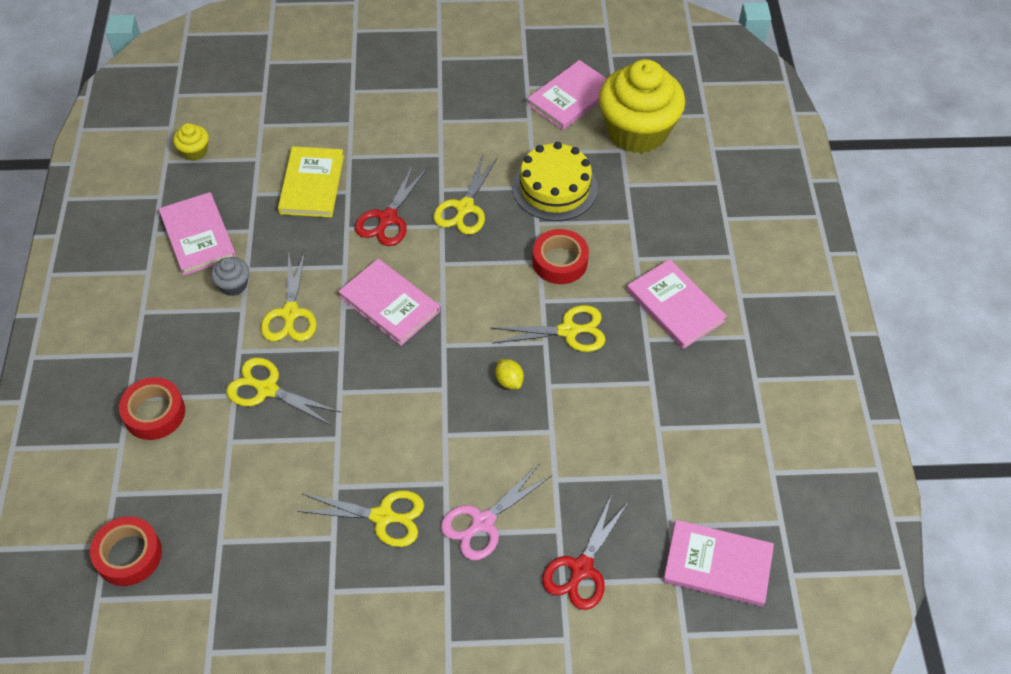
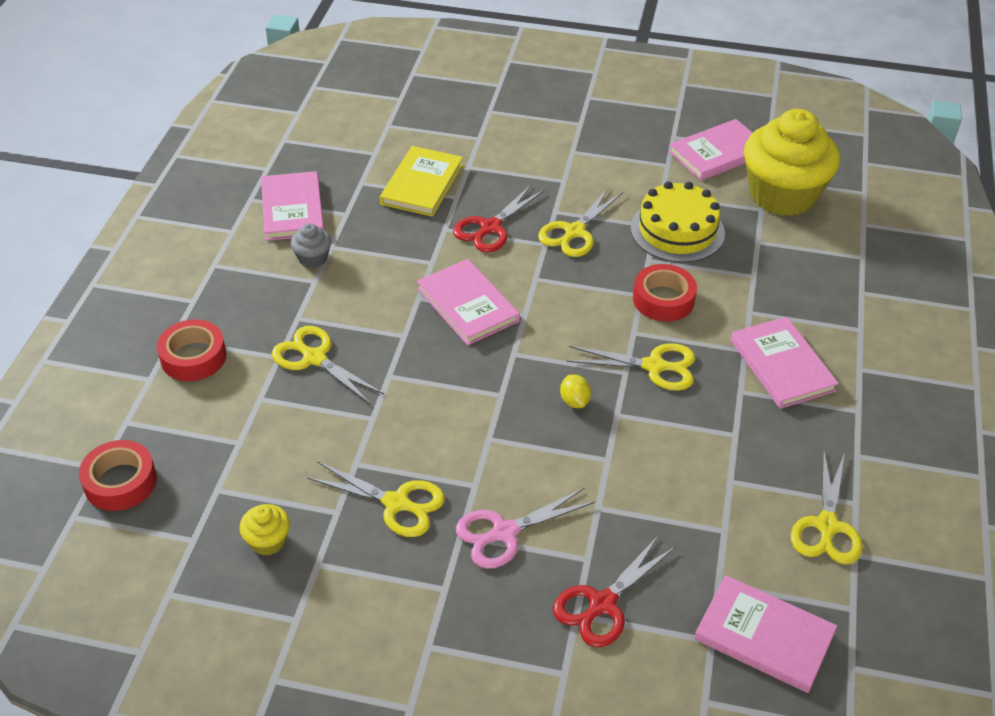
camera: 15 degrees right, 10 degrees down
(194, 151) = (314, 136): yellow cupcake -> yellow cupcake (268, 541)
(290, 313) = (362, 294): yellow scissors -> yellow scissors (827, 526)

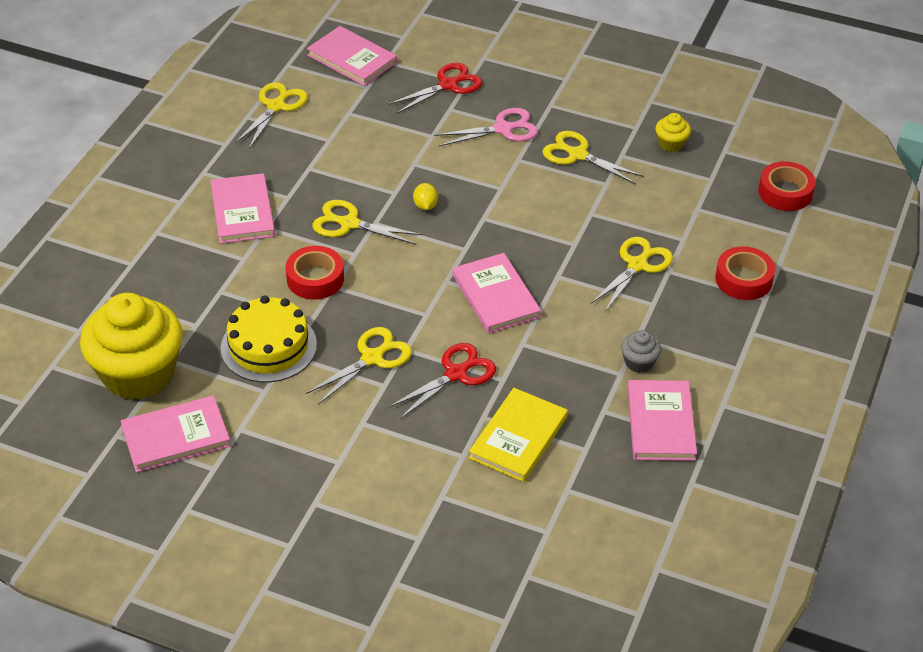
camera: 170 degrees left, 0 degrees up
(315, 358) = (637, 265): yellow scissors -> yellow scissors turned 105 degrees counterclockwise

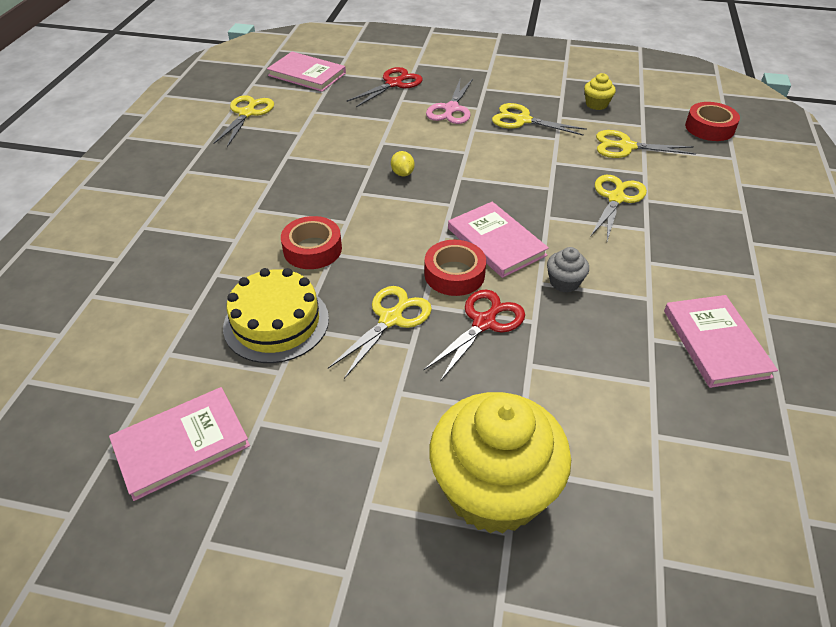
camera: 10 degrees left, 0 degrees up
(138, 374) = (130, 374): yellow cupcake -> yellow cupcake (493, 490)
(242, 211) = (228, 198): pink book -> none
(349, 224) = (335, 196): yellow scissors -> yellow scissors (626, 147)
(503, 129) = (451, 109): pink scissors -> pink scissors turned 135 degrees clockwise
(518, 437) = (576, 382): yellow book -> none
(639, 362) = (662, 284): grey cupcake -> grey cupcake (564, 282)
(743, 279) = (716, 198): red tape -> red tape (454, 274)

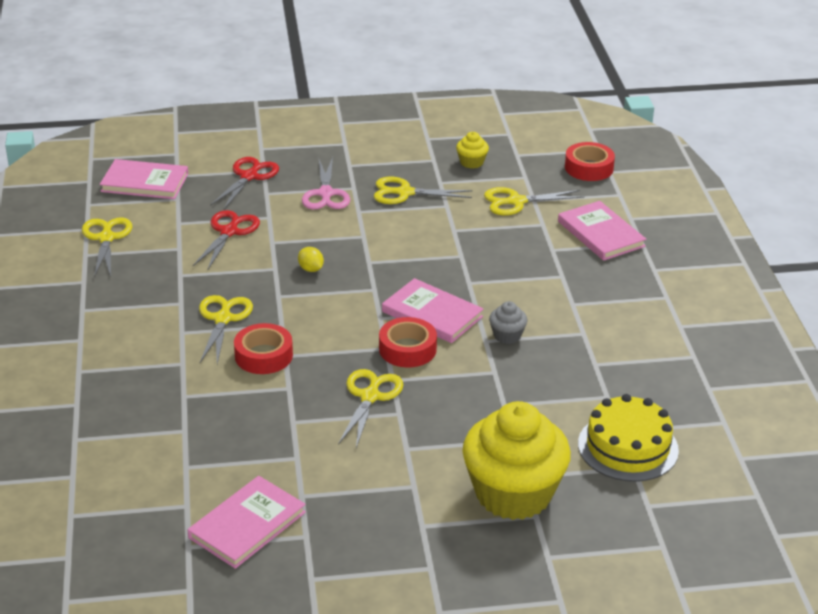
camera: 20 degrees left, 10 degrees down
(276, 322) = (269, 422): yellow cake -> yellow cake (628, 447)
(484, 323) = (452, 382): red scissors -> red scissors (229, 232)
(616, 198) = (525, 253): yellow scissors -> yellow scissors (223, 319)
(716, 343) = (647, 356): pink book -> pink book (601, 234)

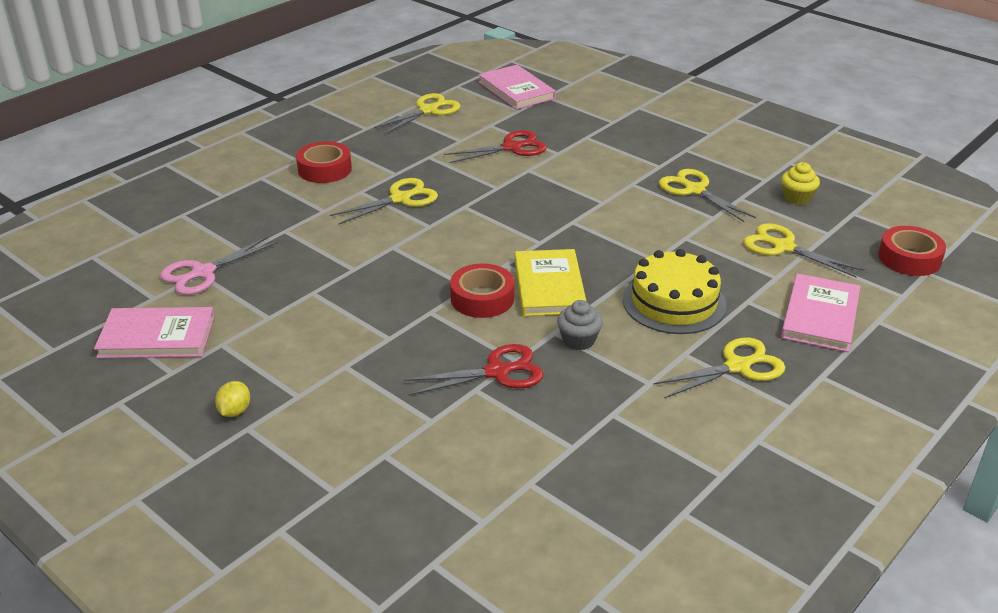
camera: 50 degrees right, 0 degrees up
(249, 176) = (594, 120): red scissors -> red scissors (497, 372)
(263, 356) = (379, 238): red tape -> red tape (324, 169)
(311, 269) = (520, 202): yellow lemon -> yellow lemon (235, 411)
(326, 194) = (629, 159): pink scissors -> pink scissors (203, 272)
(370, 397) = (391, 312): yellow scissors -> yellow scissors (737, 367)
(432, 314) = (549, 286): pink book -> yellow book
(513, 494) = (350, 460): yellow cupcake -> none
(628, 447) = (510, 501): yellow cake -> yellow cake (674, 302)

